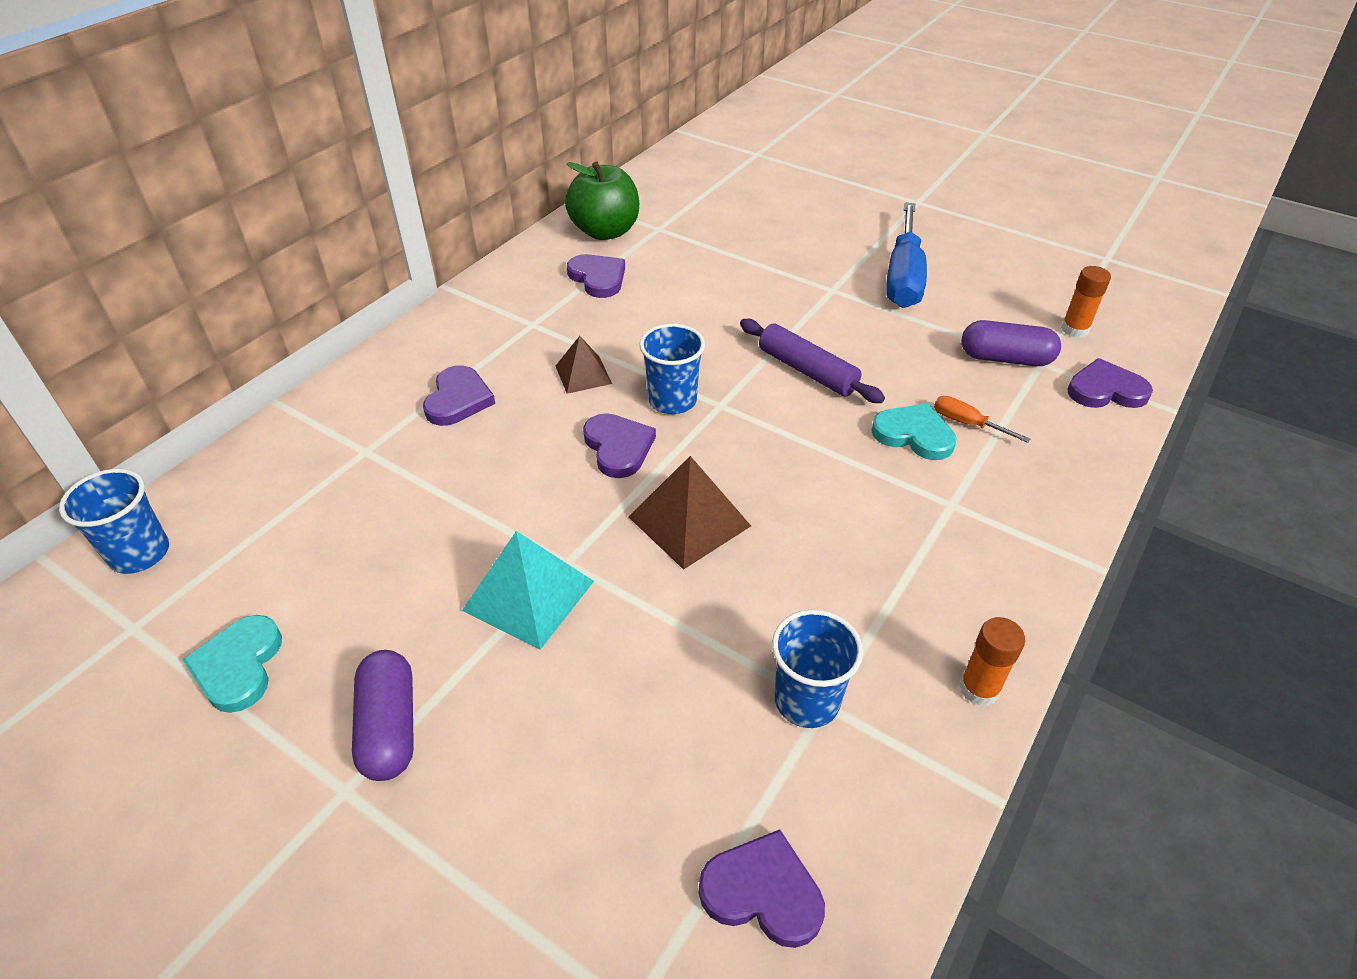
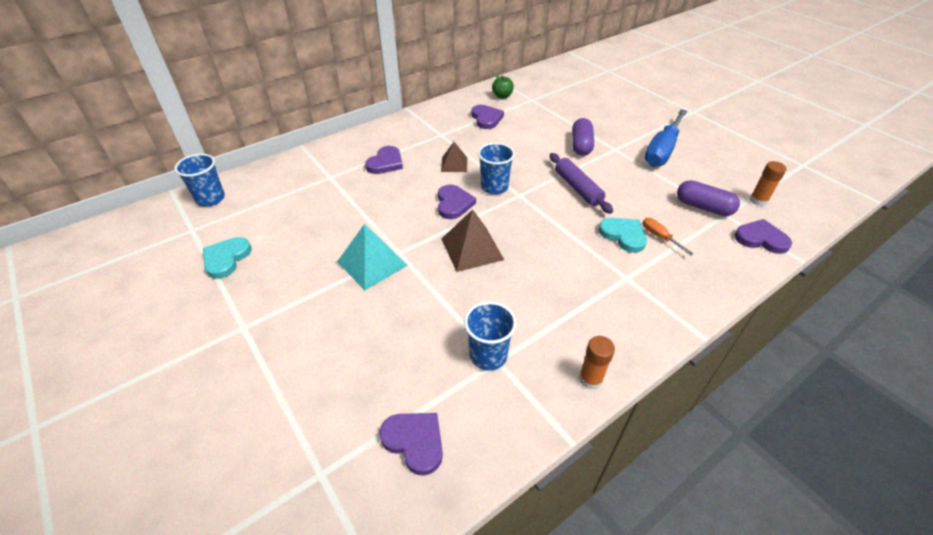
camera: 20 degrees right, 0 degrees up
(390, 727) = (277, 305): purple capsule -> purple capsule (581, 145)
(605, 231) = (502, 96): green apple -> green apple, size x0.53

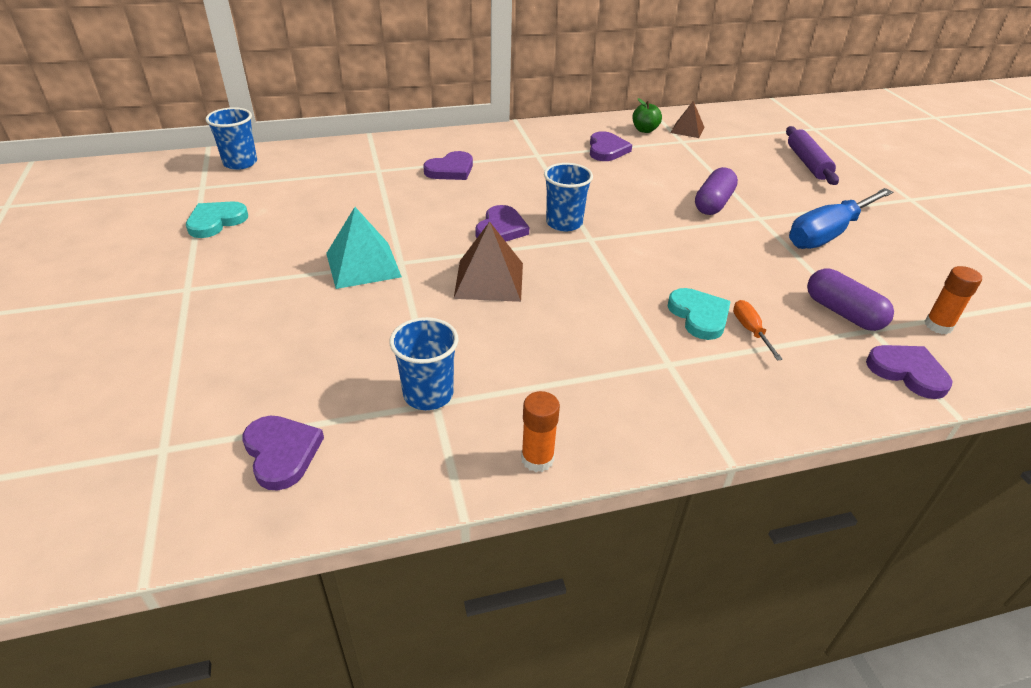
camera: 20 degrees right, 5 degrees down
(454, 164) = (531, 188): brown pyramid -> brown pyramid (687, 130)
(577, 188) = (673, 249): purple rolling pin -> purple rolling pin (807, 163)

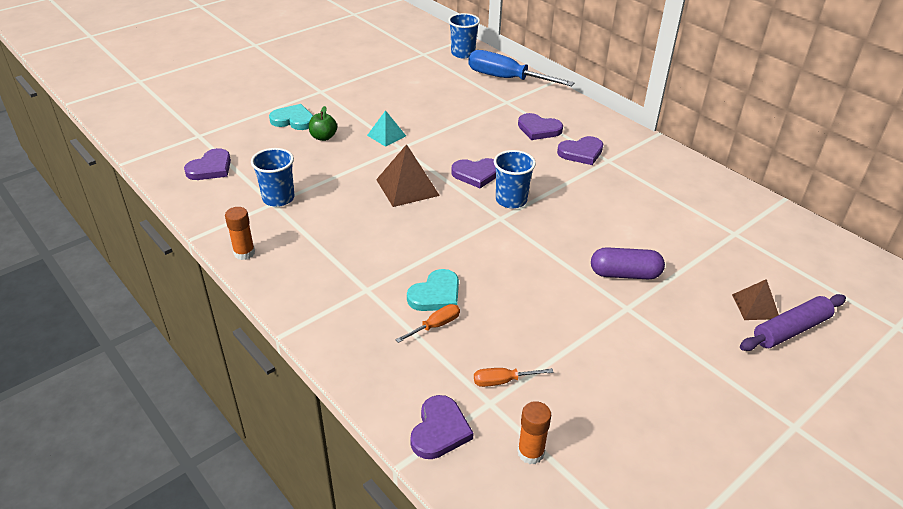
camera: 65 degrees right, 0 degrees up
(216, 221) = (390, 73): turquoise heart -> turquoise heart (293, 120)
(363, 265) = (386, 135): turquoise pyramid -> turquoise pyramid, size x0.62
(606, 150) = (660, 193): purple heart -> purple heart (581, 152)
(644, 130) = (729, 206): green apple -> green apple (323, 137)
(687, 130) = (765, 232): brown pyramid -> brown pyramid (755, 306)
(828, 233) = (641, 360): blue screwdriver -> blue screwdriver (507, 79)
(843, 313) = (503, 381): purple capsule -> orange screwdriver

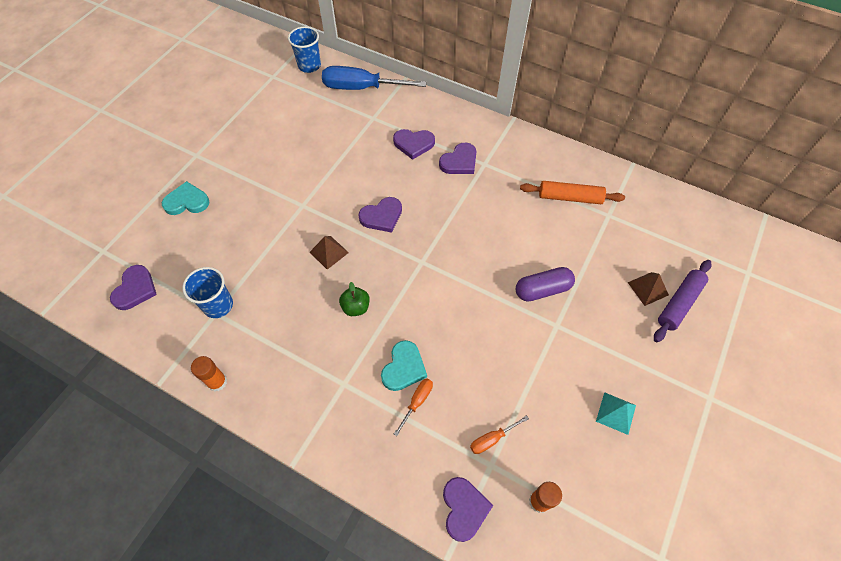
camera: 20 degrees left, 20 degrees up
(323, 137) = (225, 215): green apple -> green apple (356, 307)
(386, 135) = (283, 194): turquoise pyramid -> turquoise pyramid (616, 413)
(407, 187) = (329, 252): brown pyramid -> brown pyramid, size x0.62
(511, 200) = (423, 238): blue cup -> none
(694, 208) = (570, 197): none -> orange rolling pin

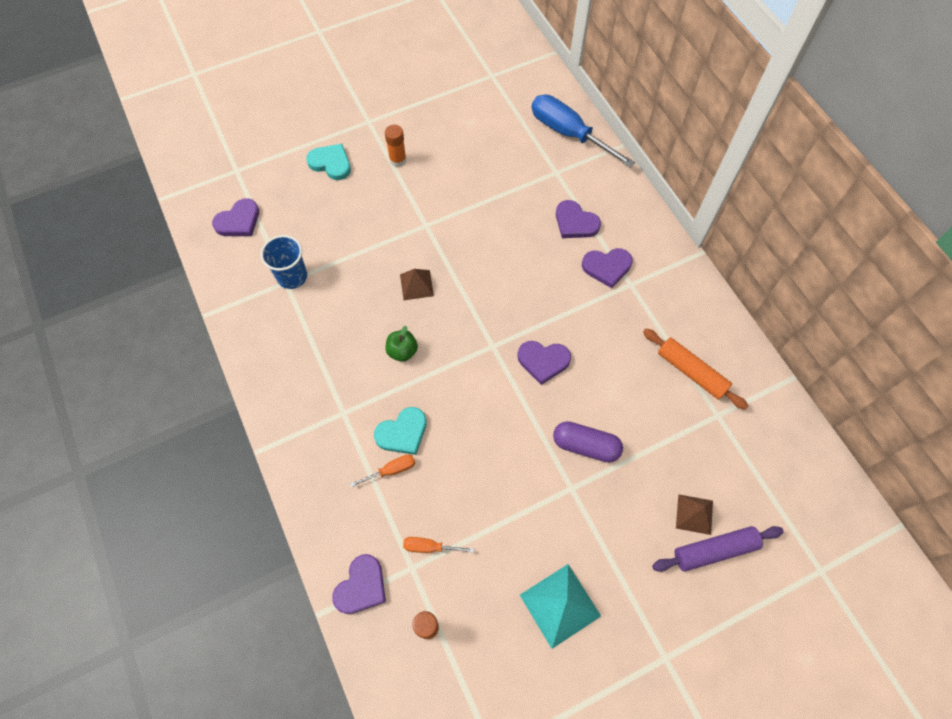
camera: 35 degrees right, 5 degrees up
(217, 382) = (247, 343): orange glue stick -> orange glue stick (398, 160)
(309, 66) = (535, 82): blue cup -> none
(382, 216) = (489, 279): purple heart -> purple heart (543, 361)
(616, 413) = (560, 605): turquoise pyramid -> turquoise pyramid, size x1.61

